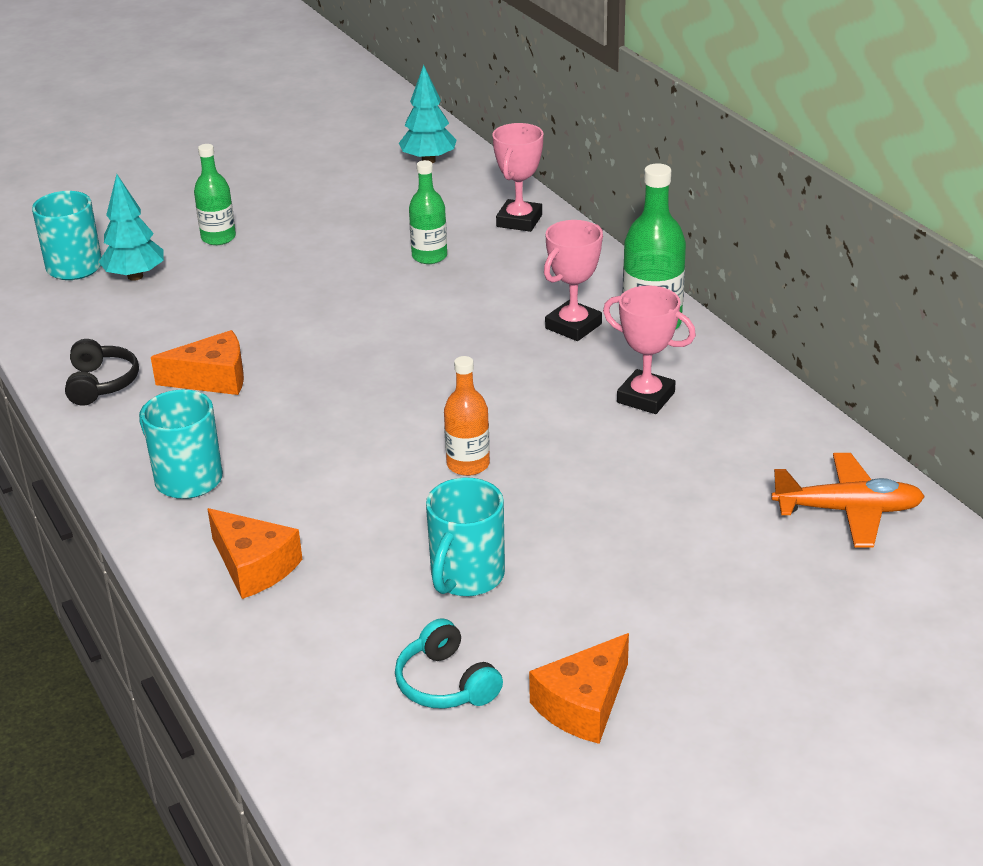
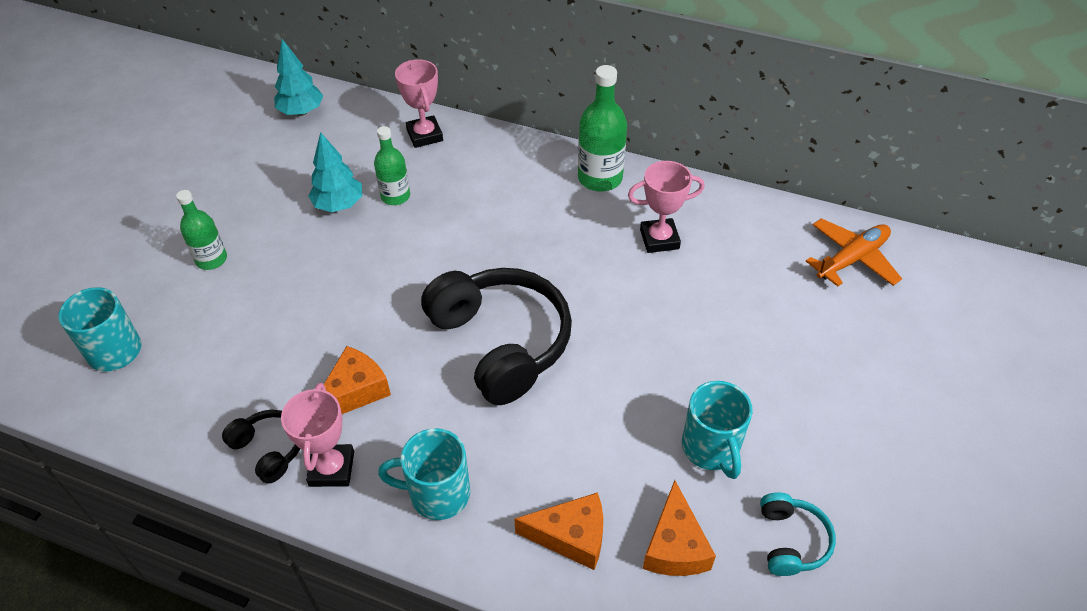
camera: 40 degrees left, 15 degrees up
(135, 276) = (181, 331): turquoise tree -> turquoise tree (339, 205)
(379, 404) = (501, 343): none -> black headphones
(446, 683) = (791, 541): turquoise headphones -> turquoise headphones turned 105 degrees counterclockwise
(468, 464) = (613, 357): orange bottle -> none
(573, 326) = (555, 206): pink trophy -> pink trophy (332, 468)
(583, 705) = (878, 497): orange cheese -> orange cheese (675, 546)

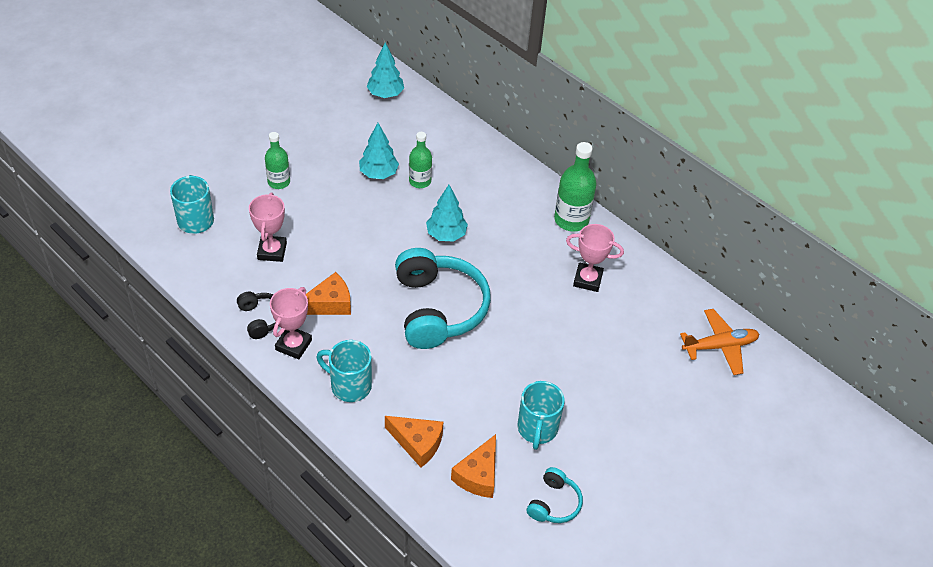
camera: 20 degrees right, 0 degrees up
(424, 135) = (463, 143): pink trophy -> pink trophy (272, 251)
(461, 248) = (446, 234): none -> turquoise tree
(501, 343) = (438, 309): black headphones -> turquoise headphones

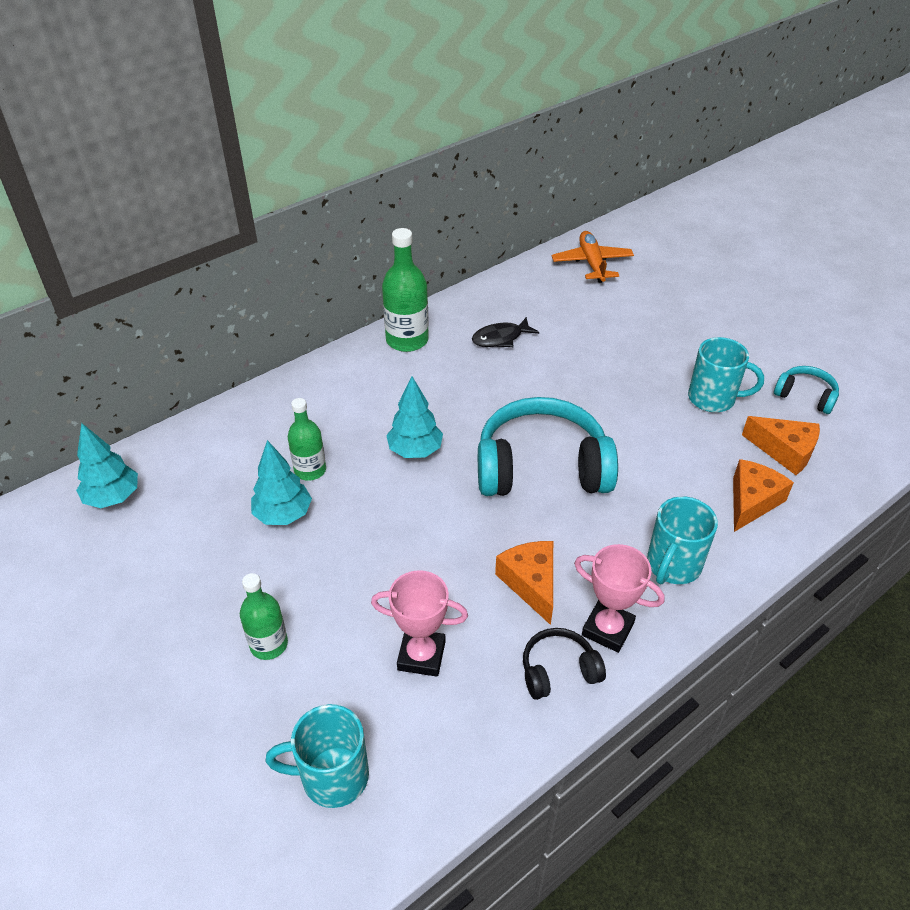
camera: 80 degrees left, 5 degrees down
(587, 280) = (500, 338): pink trophy -> black fish

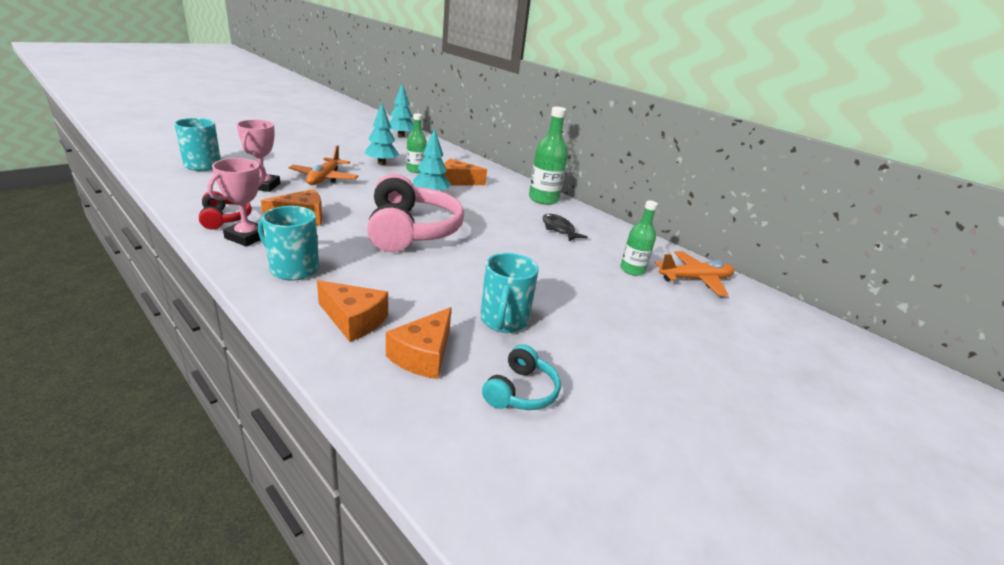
camera: 80 degrees right, 15 degrees down
(269, 644) = (293, 157): green bottle -> green bottle (632, 270)
(353, 421) = (458, 181): none -> orange cheese
(371, 581) = (324, 178): none -> orange plane
(541, 467) = (411, 231): turquoise headphones -> pink headphones
(558, 671) = (224, 219): black headphones -> red headphones

